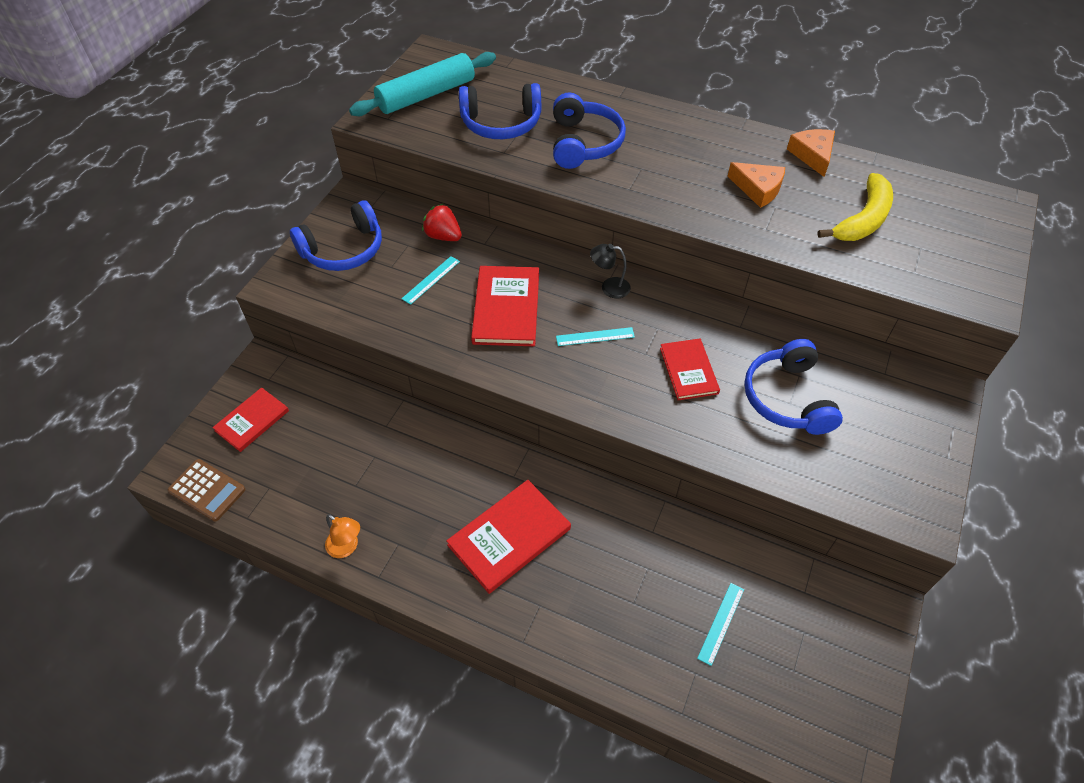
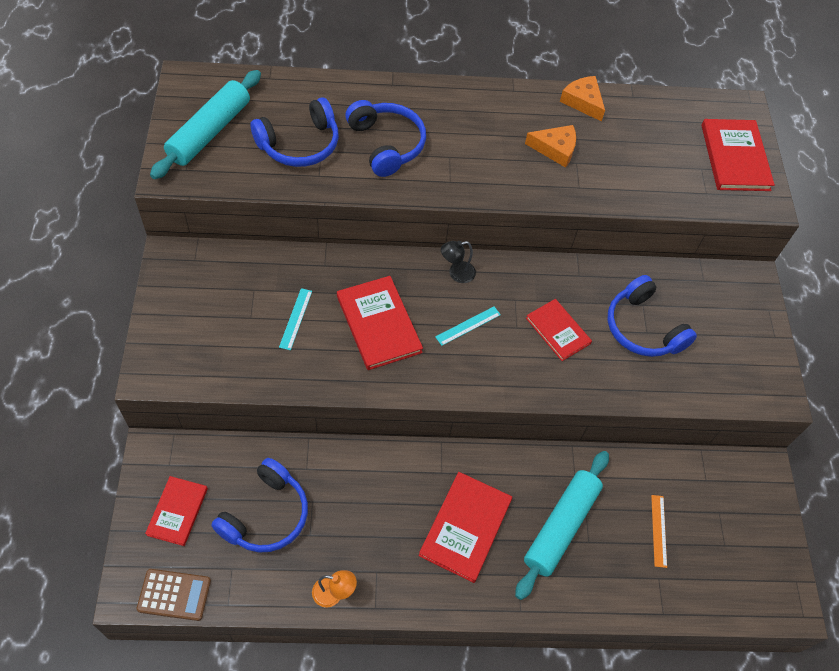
camera: 30 degrees left, 5 degrees up
(343, 249) = (194, 314): blue headphones -> blue headphones (266, 515)
(443, 236) = (282, 269): red strawberry -> none
(611, 575) = (561, 527): none -> turquoise rolling pin
(721, 623) = (658, 530): turquoise ruler -> orange ruler
(863, 219) = (648, 154): yellow banana -> none
(968, 248) = (735, 157): none -> red book

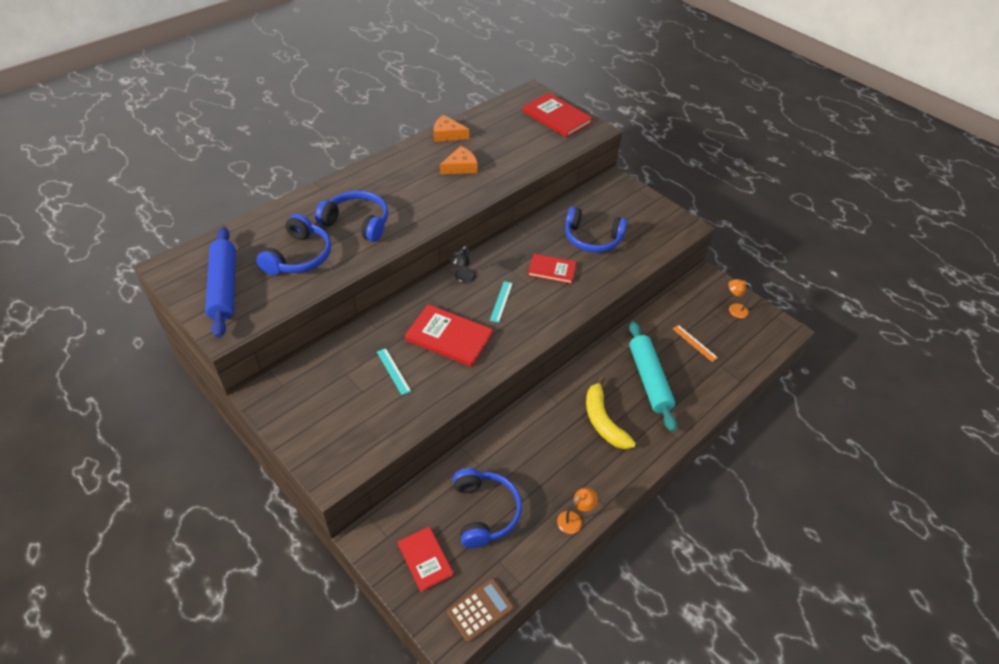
camera: 40 degrees left, 10 degrees down
(209, 132) = (224, 287): turquoise rolling pin -> blue rolling pin
(465, 527) = (603, 421): red book -> yellow banana
(753, 532) = (734, 309): none -> orange lamp

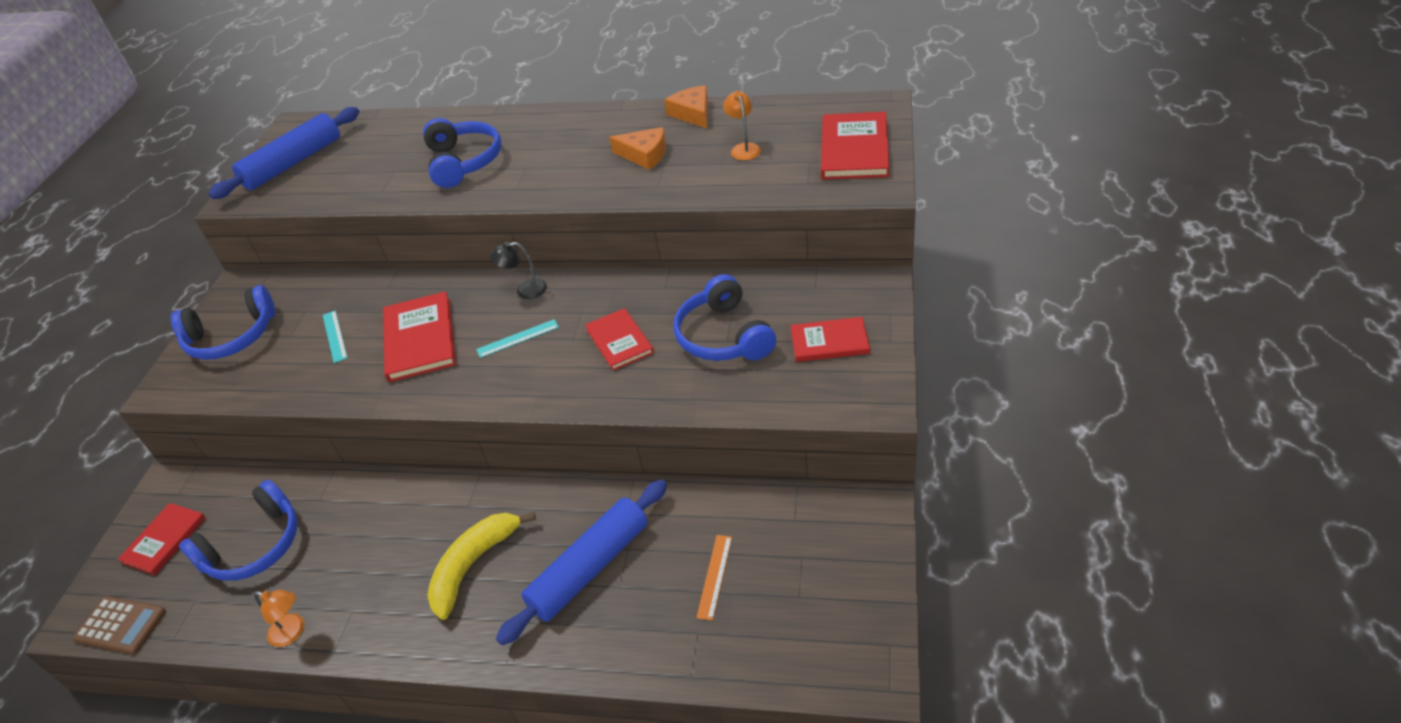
camera: 60 degrees right, 5 degrees down
(299, 256) = (375, 167): blue headphones -> blue headphones (232, 337)
(393, 371) = (334, 336): turquoise ruler -> turquoise ruler turned 45 degrees counterclockwise
(635, 214) = (829, 342): none -> red book
(649, 379) = (590, 568): turquoise rolling pin -> blue rolling pin
(734, 309) = (842, 582): orange lamp -> orange lamp (744, 148)

